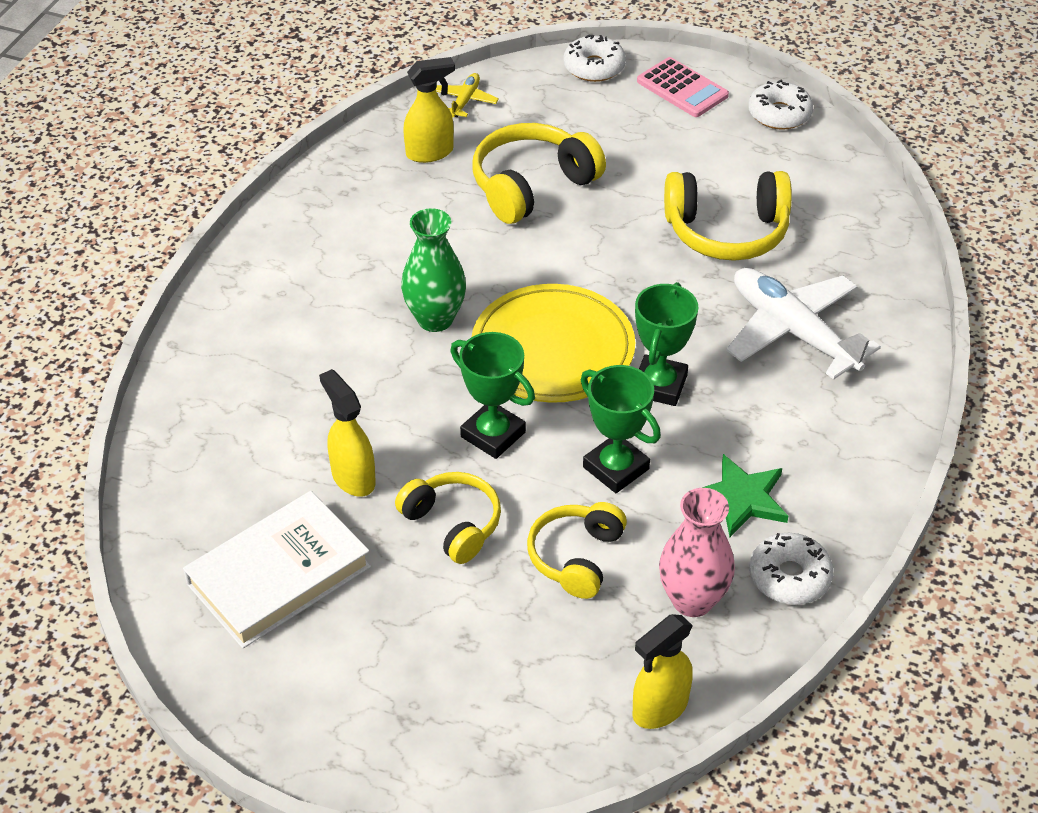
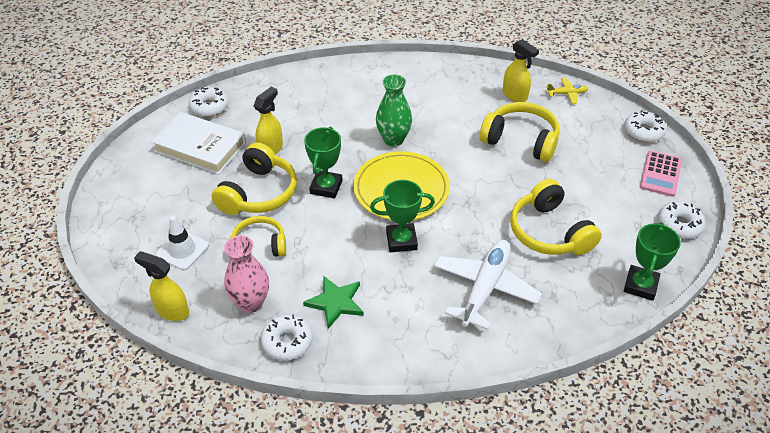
camera: 65 degrees right, 0 degrees up
(172, 533) = (209, 107): none -> white donut
(453, 524) = (259, 193): yellow headphones -> yellow headphones, size x1.50
(529, 663) = (182, 250): none -> white traffic cone
(616, 468) = (329, 242): green trophy -> green trophy (640, 285)

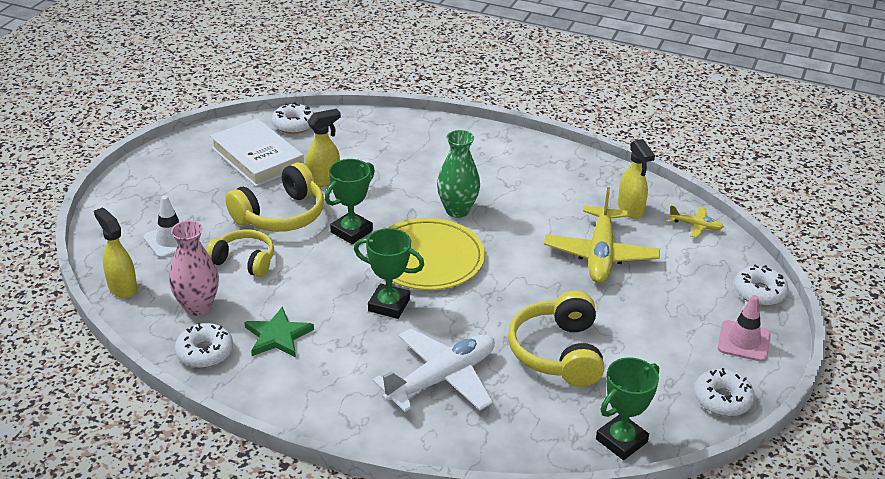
camera: 25 degrees right, 10 degrees down
(521, 140) = (600, 255): yellow headphones -> yellow plane
(660, 174) = (743, 341): pink calculator -> pink traffic cone

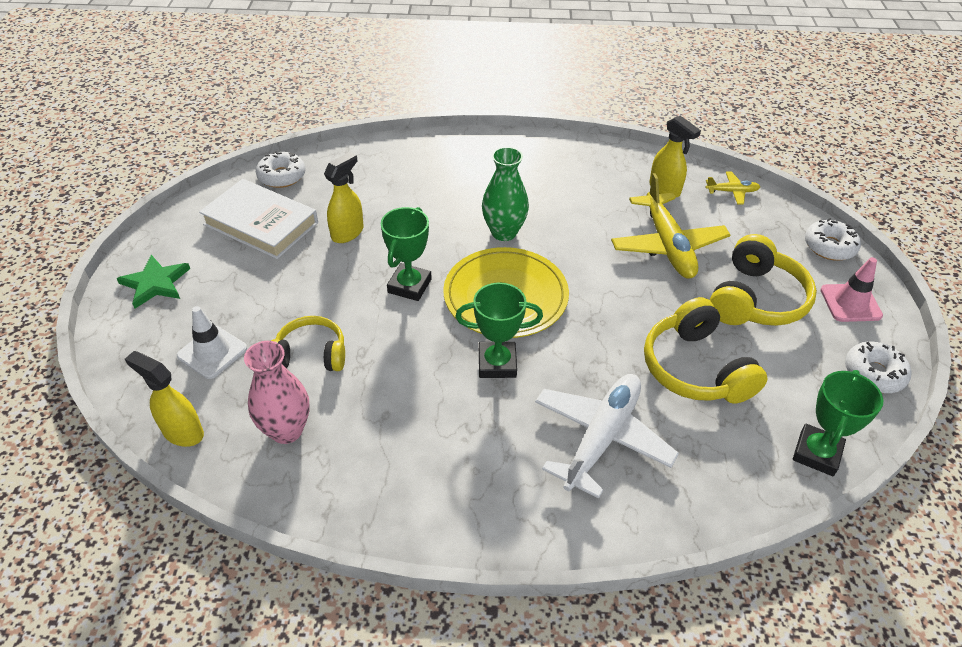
camera: 20 degrees left, 10 degrees up
(205, 352) = (325, 489): white donut -> none
(277, 336) = (398, 440): green star -> green star (155, 283)
(281, 215) = (323, 286): yellow headphones -> yellow headphones (756, 299)

